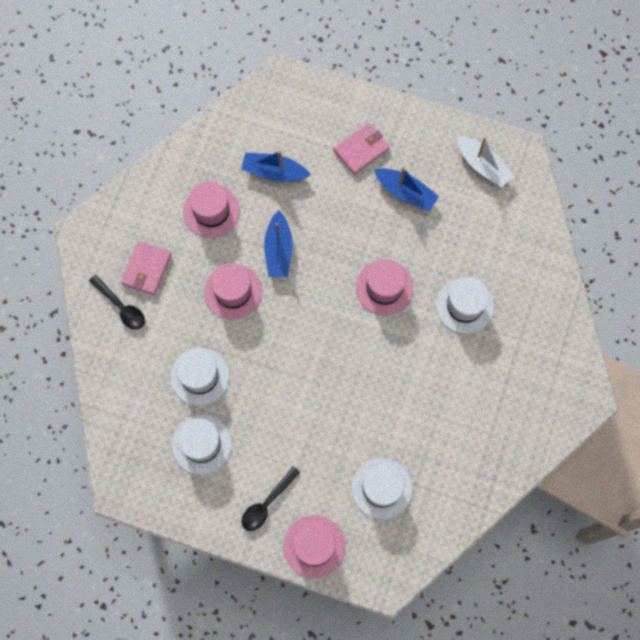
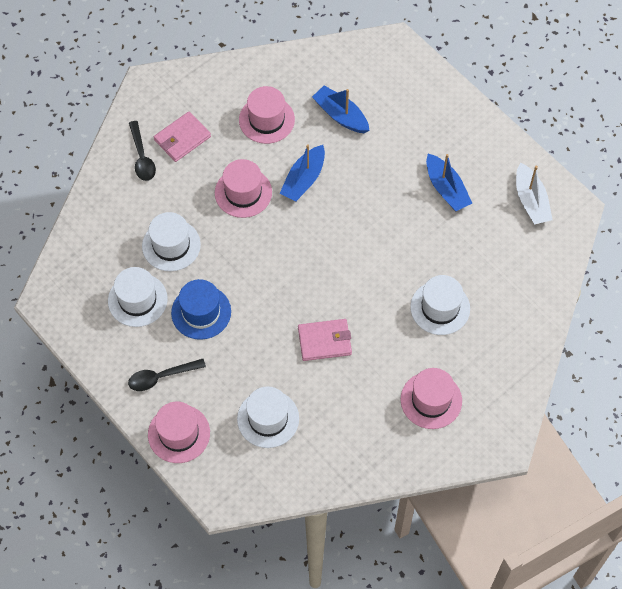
camera: 30 degrees right, 10 degrees down
(264, 424) = (201, 312): none -> blue hat
(361, 150) = (428, 135): pink wallet -> pink wallet (324, 341)
(384, 287) = (377, 256): pink hat -> pink hat (431, 400)

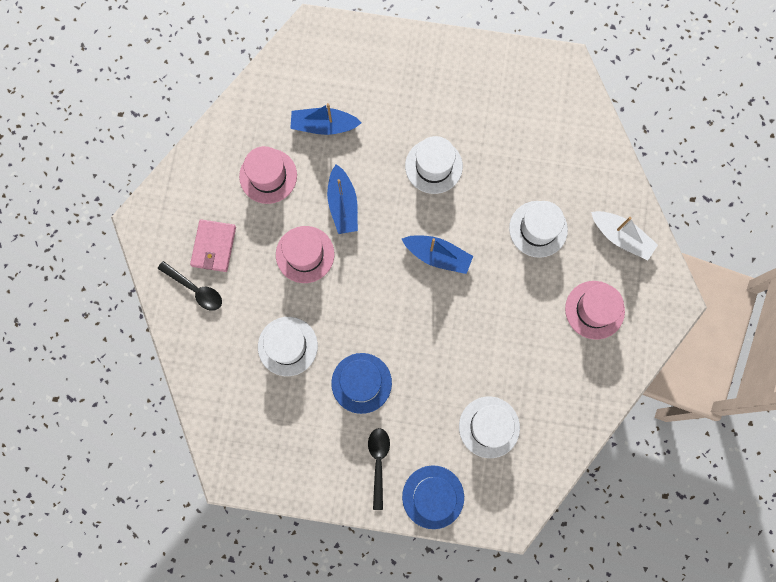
camera: 40 degrees left, 15 degrees up
(137, 300) = (302, 414): white hat -> white hat (433, 166)
(161, 377) = (378, 462): black spoon -> black spoon turned 150 degrees clockwise
(179, 433) = (433, 497): pink hat -> blue hat
(324, 341) = (476, 328): pink wallet -> none
(446, 189) = (459, 125): blue boat -> blue boat (438, 256)
(531, 201) = (530, 85): white boat -> white boat (621, 237)

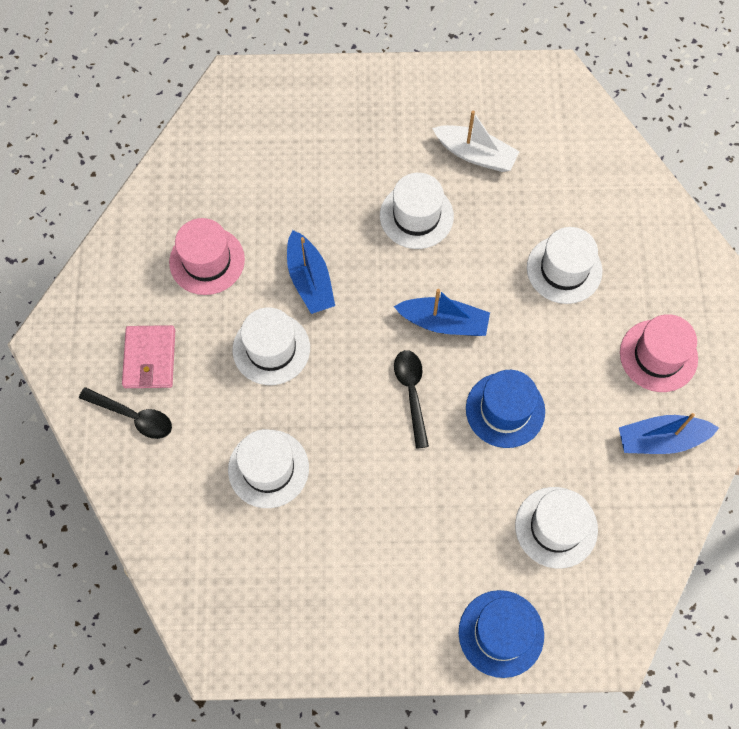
camera: 10 degrees left, 10 degrees down
(305, 254) = (271, 349): pink hat -> white hat
(324, 126) = (268, 190): blue boat -> blue boat (661, 439)
(361, 383) = (375, 499): blue hat -> blue hat (505, 410)
(378, 462) = (418, 600): black spoon -> black spoon (411, 393)
(621, 237) = (670, 262): white boat -> white boat (475, 154)

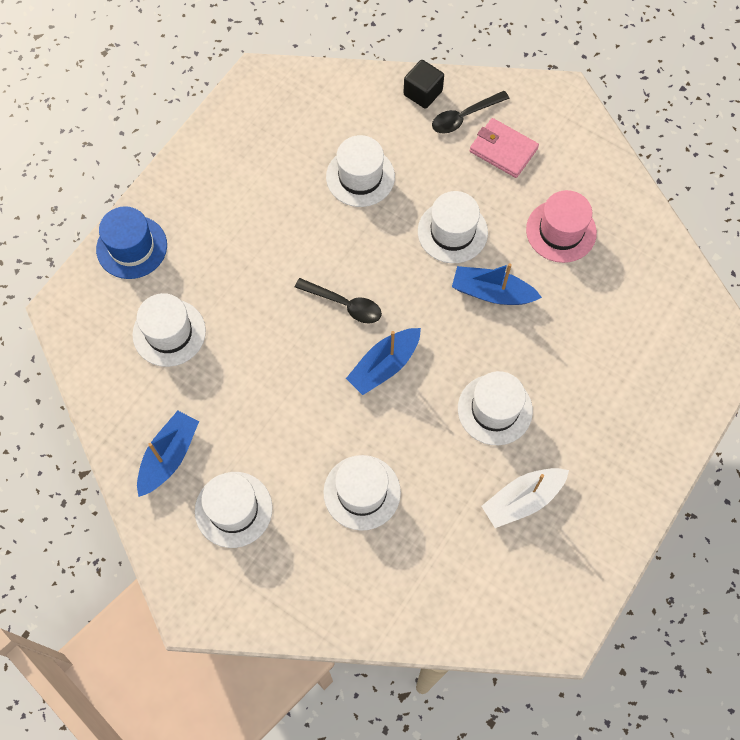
camera: 125 degrees right, 0 degrees up
(129, 473) = (422, 93): none -> black cube
(505, 410) = (280, 360): blue hat -> none
(658, 355) = (233, 509): pink hat -> white hat

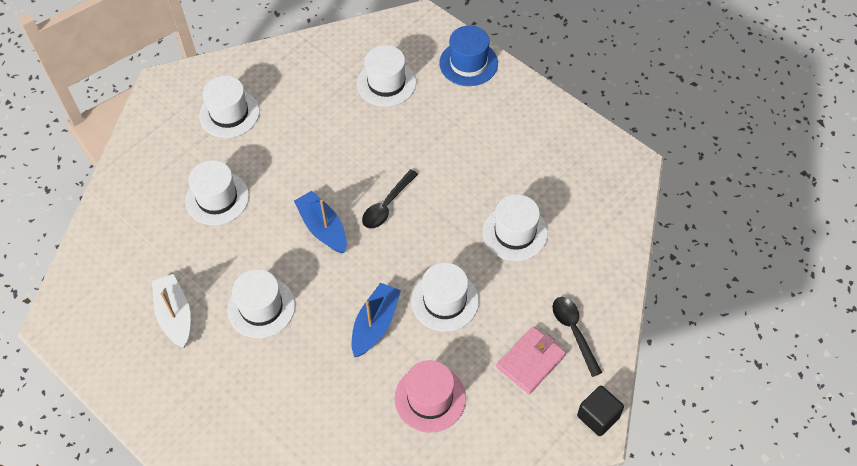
camera: 100 degrees right, 10 degrees down
(169, 456) = (282, 77): blue boat -> none
(422, 93) = (605, 298): black cube -> black cube (598, 416)

